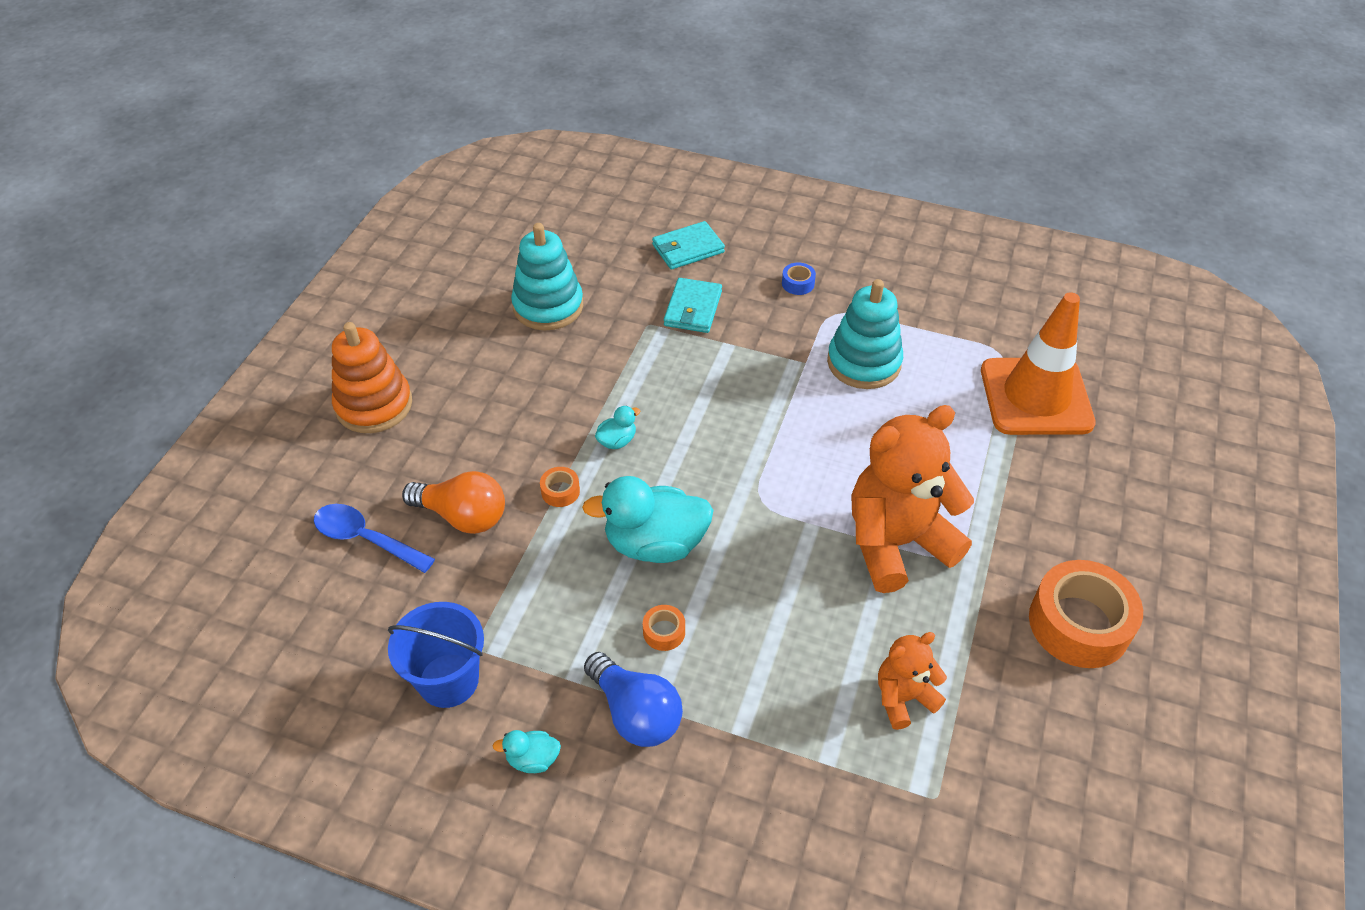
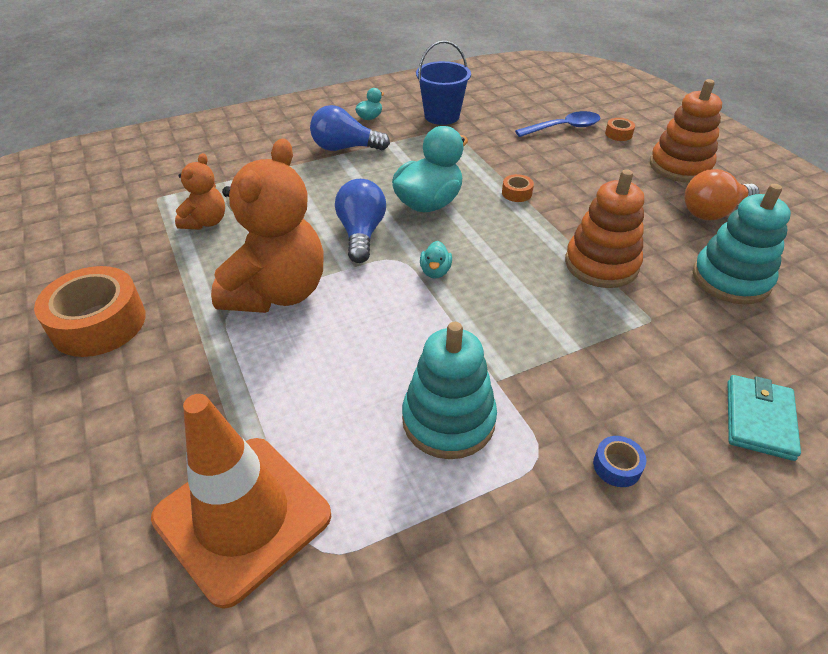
camera: 135 degrees right, 5 degrees down
(463, 516) = (541, 157): orange light bulb -> orange light bulb (713, 212)
(612, 378) = (601, 264): none -> orange stacking toy
(617, 441) = (532, 233): turquoise duck -> turquoise duck (435, 271)
(664, 632) = (371, 176): orange tape -> orange tape (618, 134)
(693, 308) = (648, 359): turquoise wallet -> none
(761, 555) = (361, 234): none -> blue light bulb

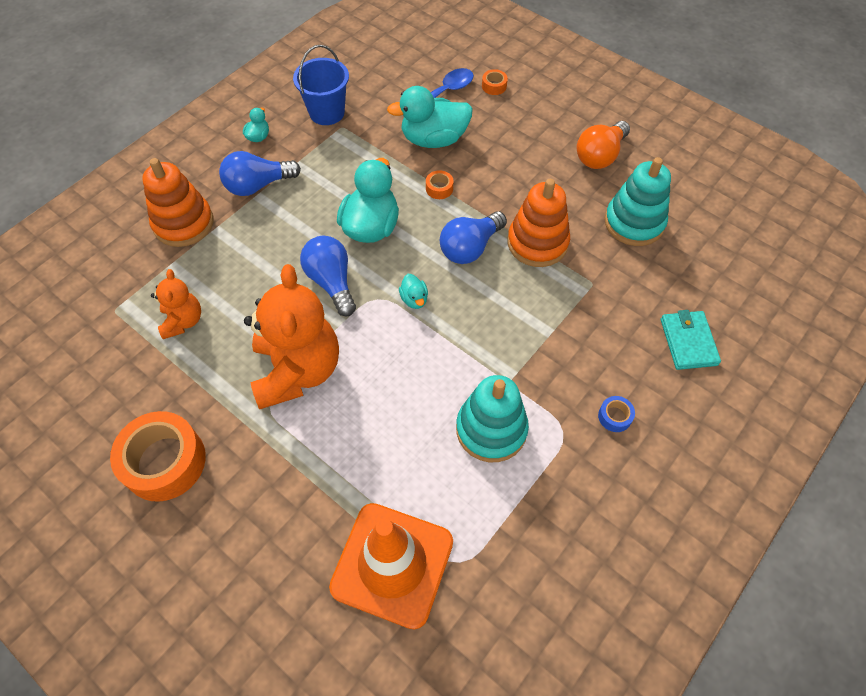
camera: 25 degrees left, 15 degrees up
(522, 247) = (470, 248): none -> blue light bulb
(533, 157) = (434, 139): none -> turquoise duck
(680, 166) = (558, 111): orange stacking toy -> orange stacking toy (183, 223)

